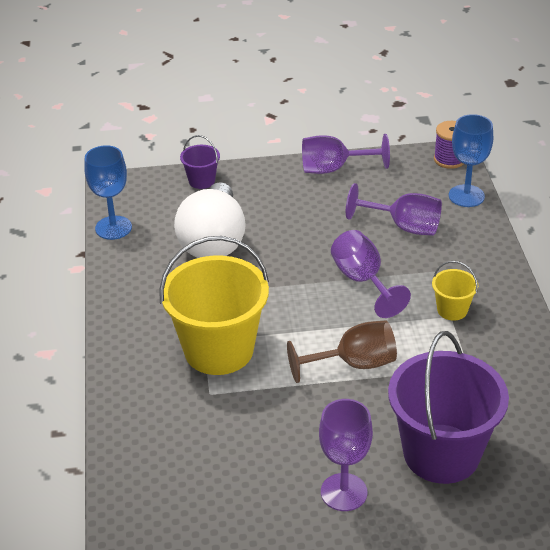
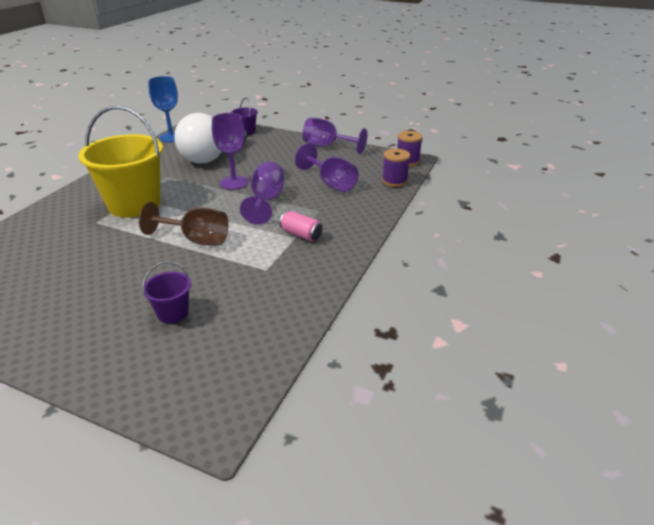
camera: 30 degrees right, 5 degrees down
(344, 492) = (80, 306): purple goblet -> purple goblet (234, 183)
(441, 453) = (173, 313): purple bucket -> purple bucket, size x0.45
(452, 310) = (301, 234): yellow bucket -> pink can
(466, 196) = (394, 181): blue goblet -> purple spool

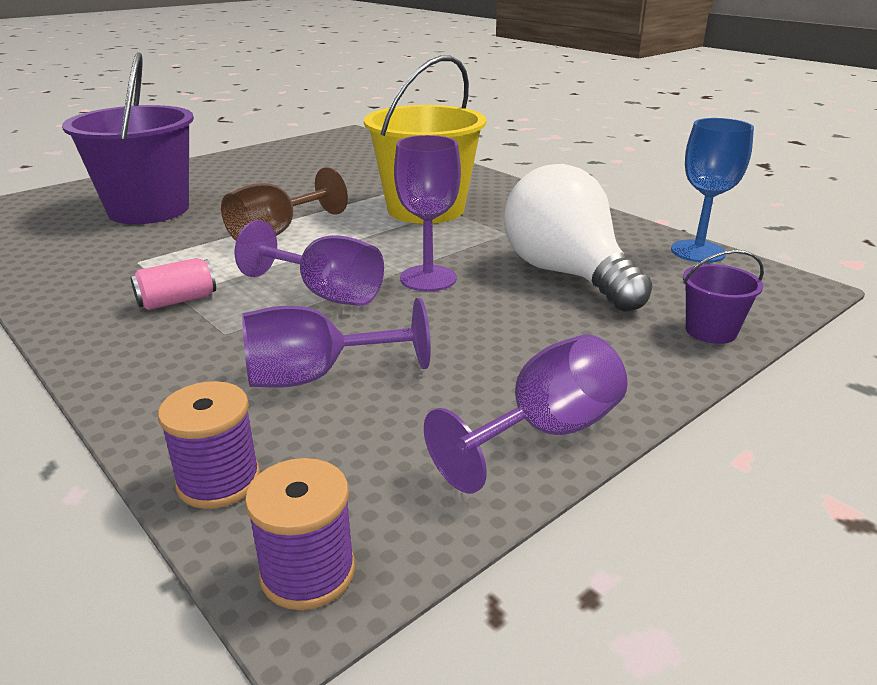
camera: 115 degrees right, 5 degrees down
(173, 313) = (149, 210): purple bucket -> purple bucket, size x2.22

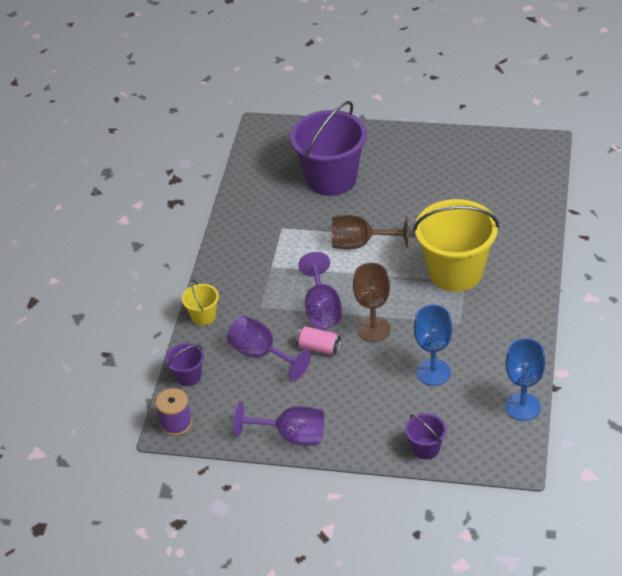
camera: 55 degrees right, 15 degrees up
(130, 391) = (203, 316): none -> yellow bucket
(177, 301) = (267, 271): pink can -> pink can (319, 347)
(218, 481) = (188, 376): purple spool -> purple bucket
(428, 278) = (373, 329): purple goblet -> brown goblet
(566, 274) = (433, 372): white light bulb -> blue goblet

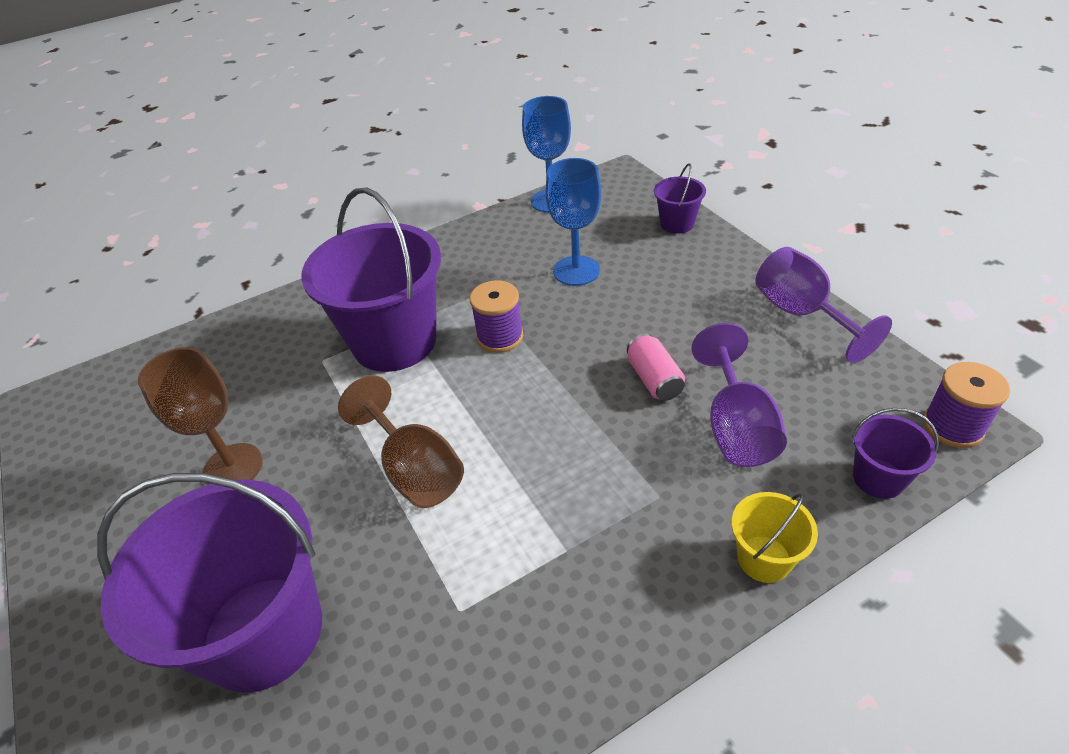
camera: 130 degrees left, 0 degrees up
(322, 309) = (586, 422): purple goblet -> none
(373, 329) = (567, 351): brown goblet -> brown goblet (233, 467)
(413, 311) = (500, 337): none -> purple spool
(456, 272) = (394, 341): yellow bucket -> purple bucket

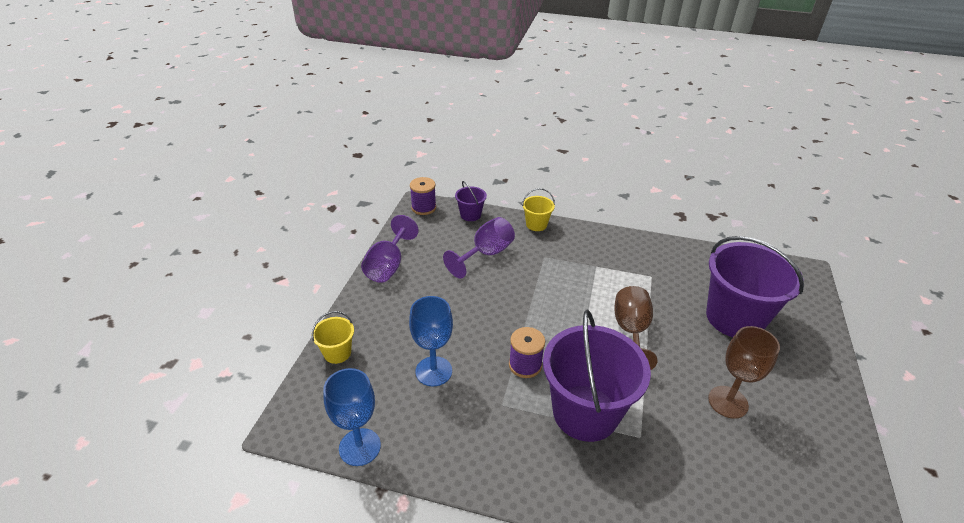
camera: 140 degrees left, 5 degrees down
(654, 379) = (486, 289): pink can -> none
(677, 223) = (337, 353): purple bucket -> yellow bucket

